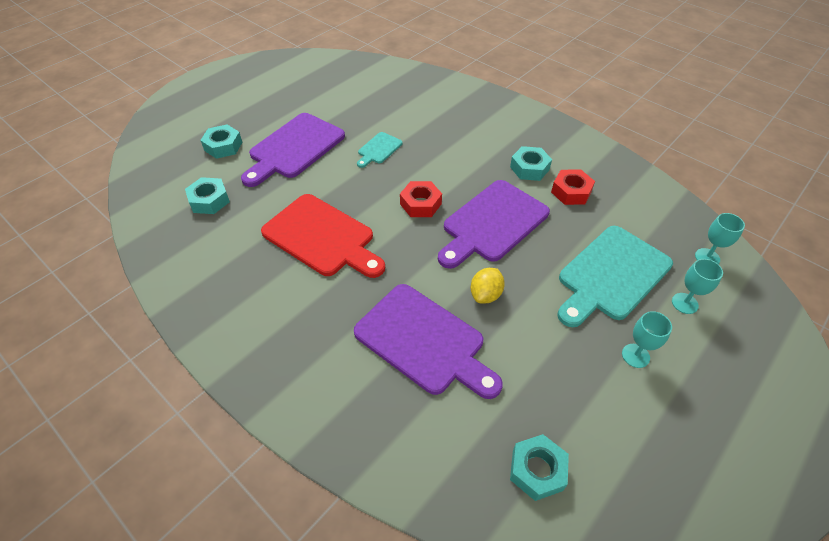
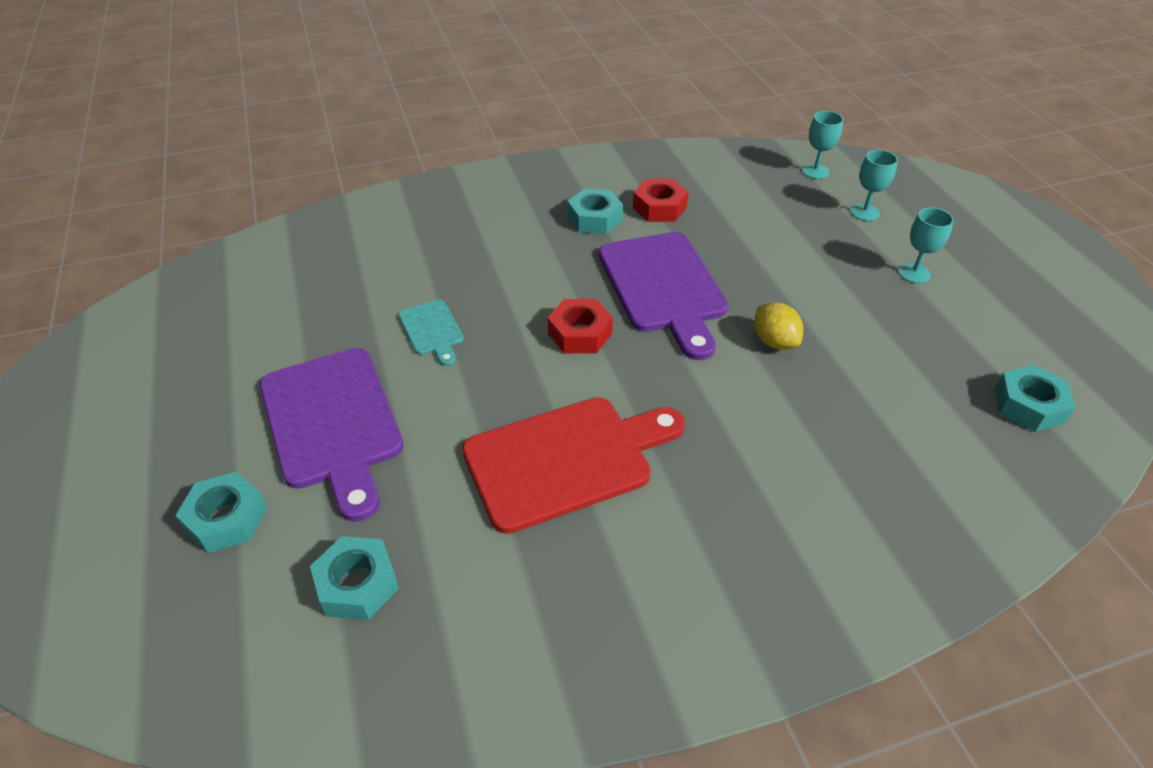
camera: 60 degrees left, 5 degrees down
(424, 341) = (817, 425): purple cutting board -> none
(611, 275) = (802, 238): turquoise cutting board -> none

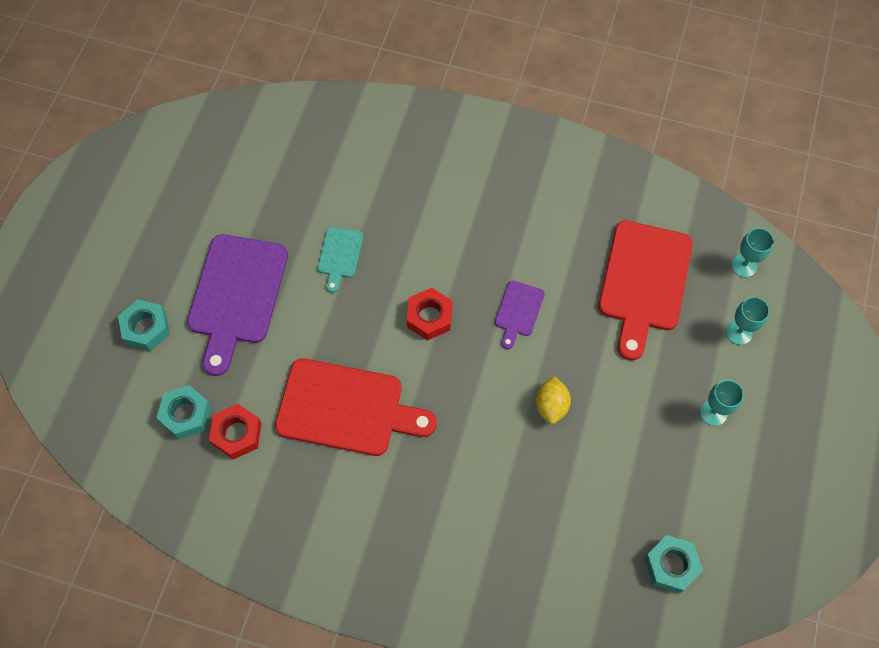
camera: 35 degrees right, 20 degrees up
(594, 218) = (524, 215): turquoise nut -> none
(659, 207) = (582, 232): red nut -> red nut (237, 434)
(664, 287) = (518, 311): purple cutting board -> purple cutting board, size x0.48
(750, 216) = (644, 282): none -> red cutting board

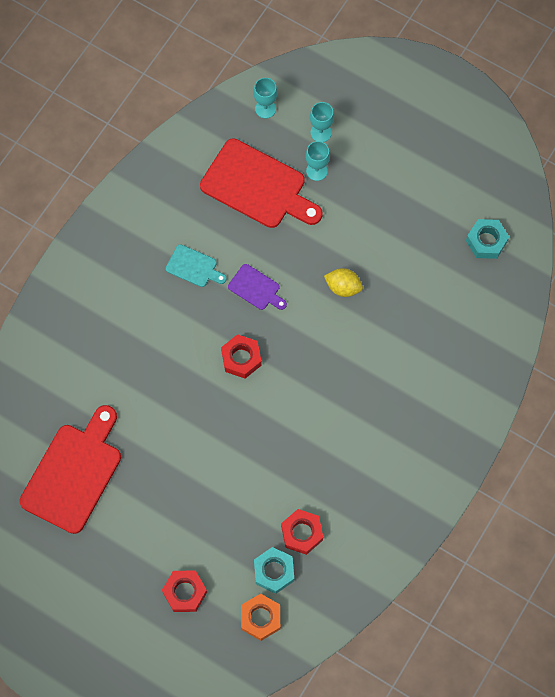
camera: 75 degrees left, 5 degrees up
(129, 414) = (260, 618): none -> orange nut
(146, 328) = (185, 592): turquoise nut -> red nut
(237, 295) = (175, 510): purple cutting board -> none
(340, 255) = (162, 417): turquoise cutting board -> turquoise cutting board (194, 267)
(346, 408) = (303, 442): red cutting board -> red cutting board (73, 473)
(713, 413) = (380, 173): turquoise goblet -> turquoise goblet (316, 171)

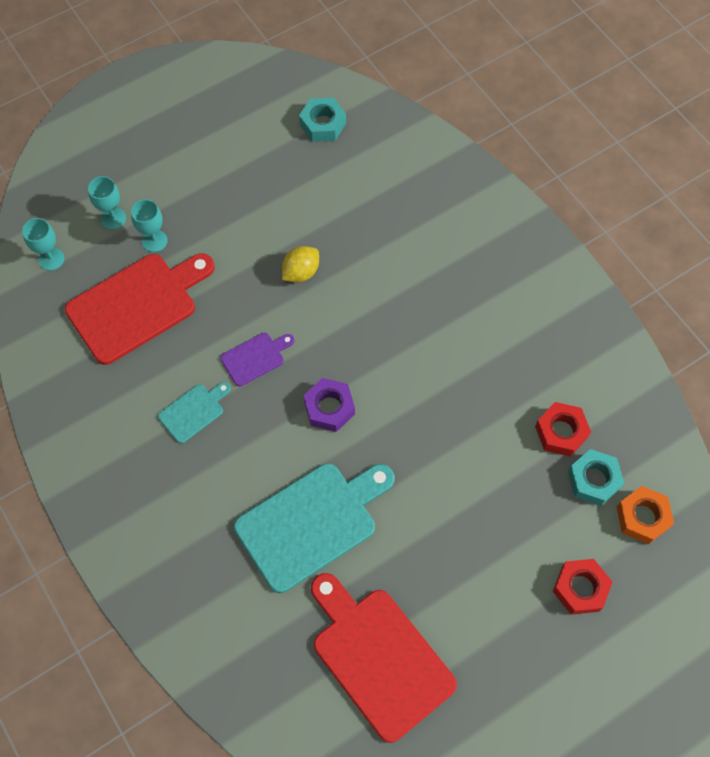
camera: 65 degrees left, 5 degrees down
(148, 386) = (311, 522): none -> turquoise cutting board
(241, 358) = (329, 408): red nut -> purple nut

